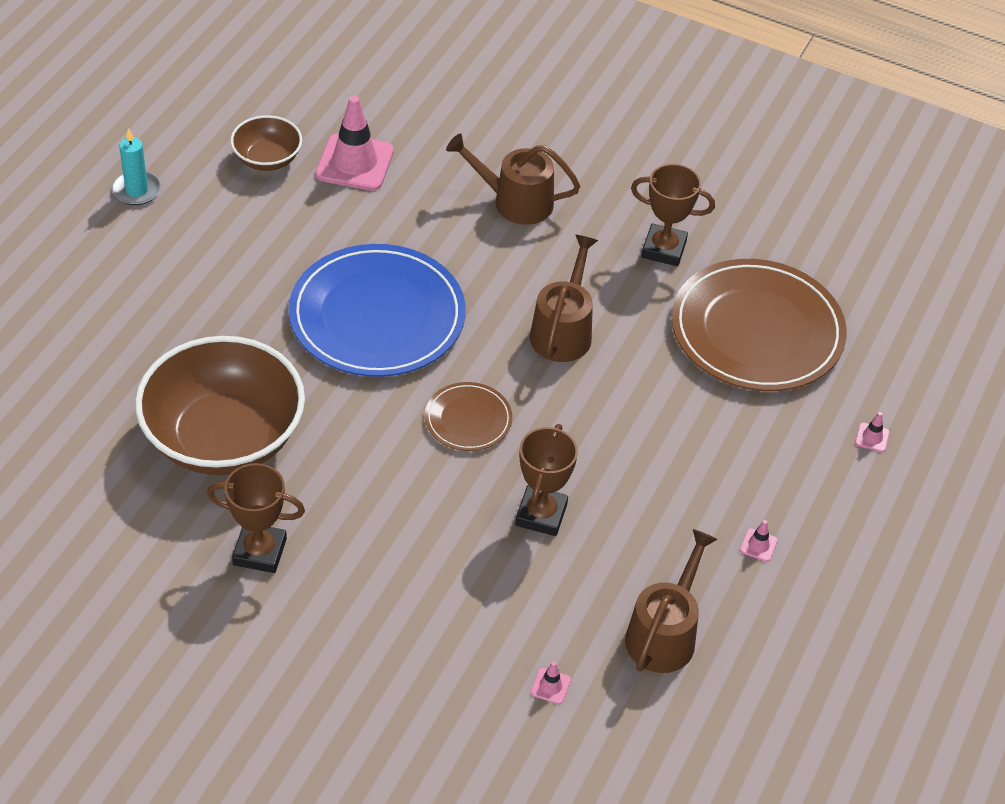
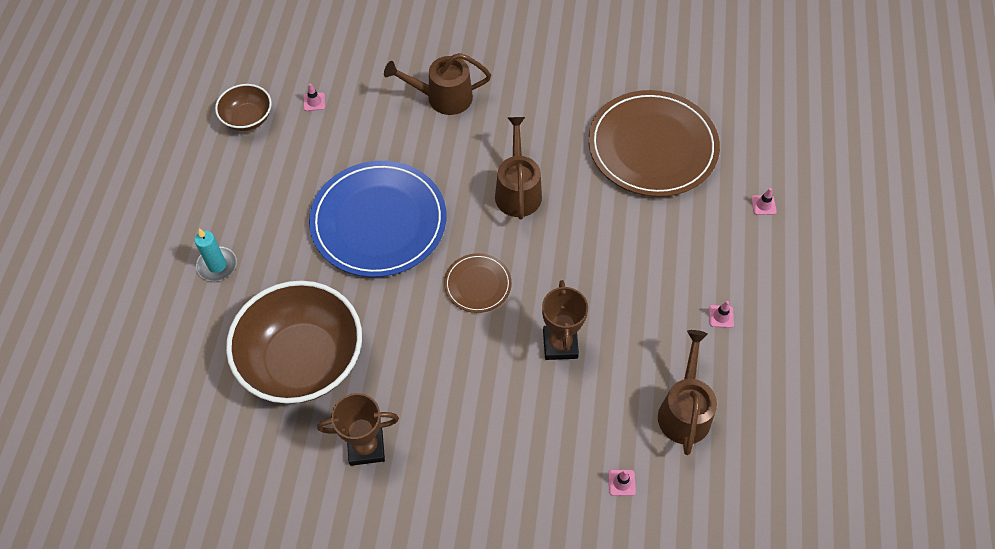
camera: 15 degrees left, 10 degrees up
(137, 190) = (158, 174): turquoise candle -> turquoise candle (217, 265)
(354, 163) = (314, 102): pink traffic cone -> pink traffic cone, size x0.41
(664, 249) = (563, 103): brown trophy -> none

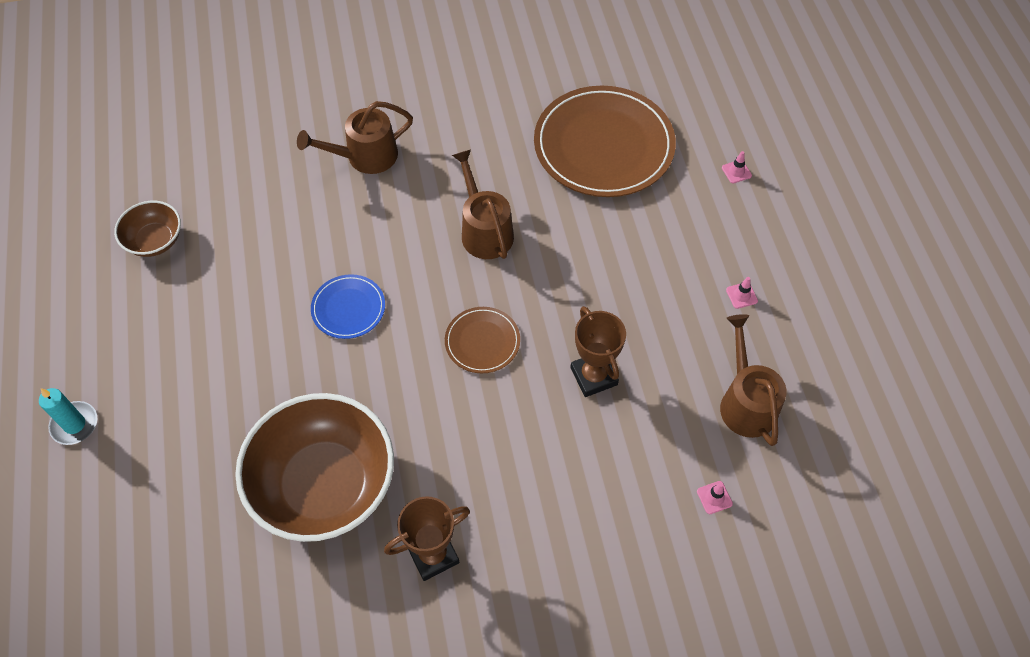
camera: 20 degrees left, 0 degrees up
(217, 265) = (184, 412): turquoise candle -> turquoise candle (74, 424)
(314, 102) = (224, 201): pink traffic cone -> none
(378, 222) = (348, 308): blue plate -> blue plate, size x0.48

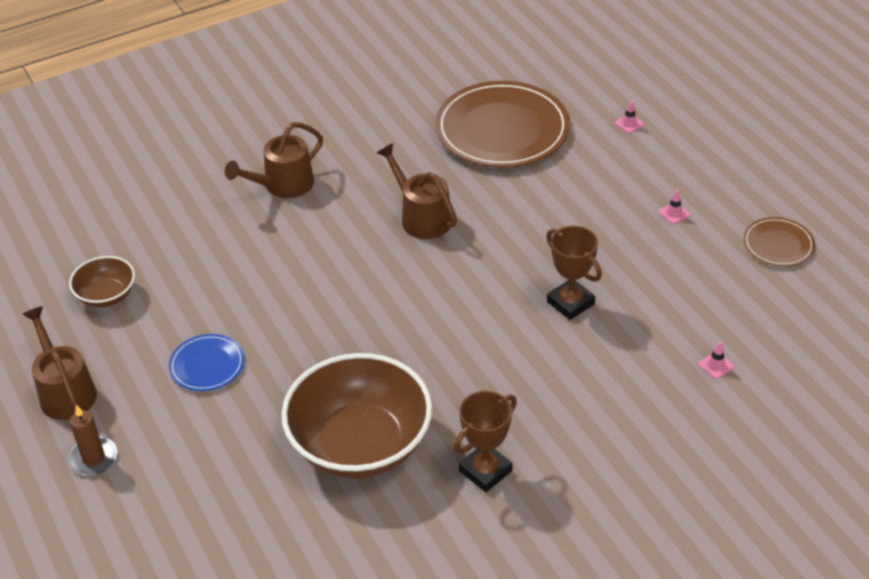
camera: 15 degrees left, 15 degrees down
(74, 424) = (93, 458): turquoise candle -> brown candle
(348, 308) = (321, 305): blue plate -> blue plate (207, 365)
(482, 341) = (458, 301): brown plate -> brown plate (778, 244)
(746, 402) = (712, 290): brown watering can -> brown watering can (65, 391)

